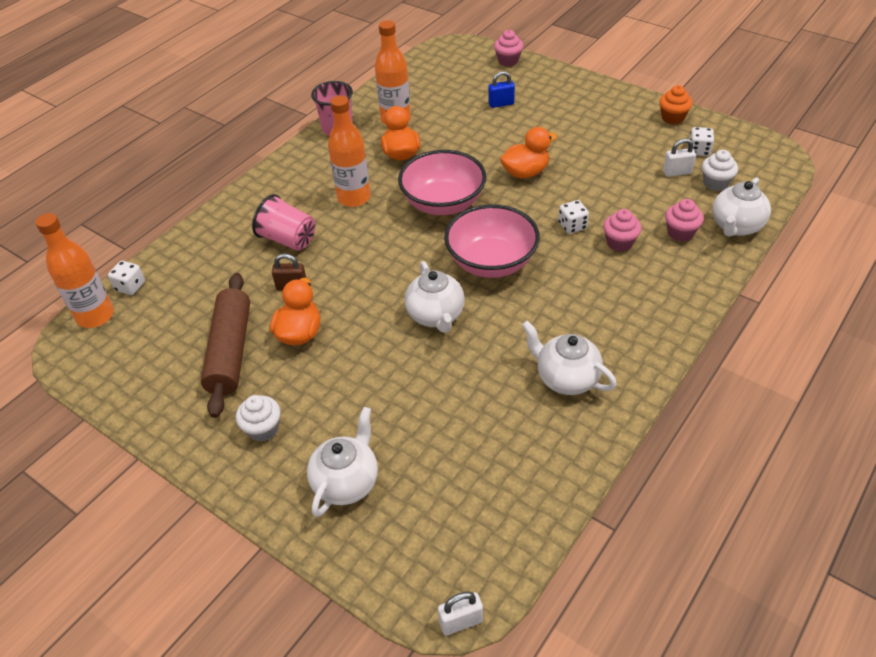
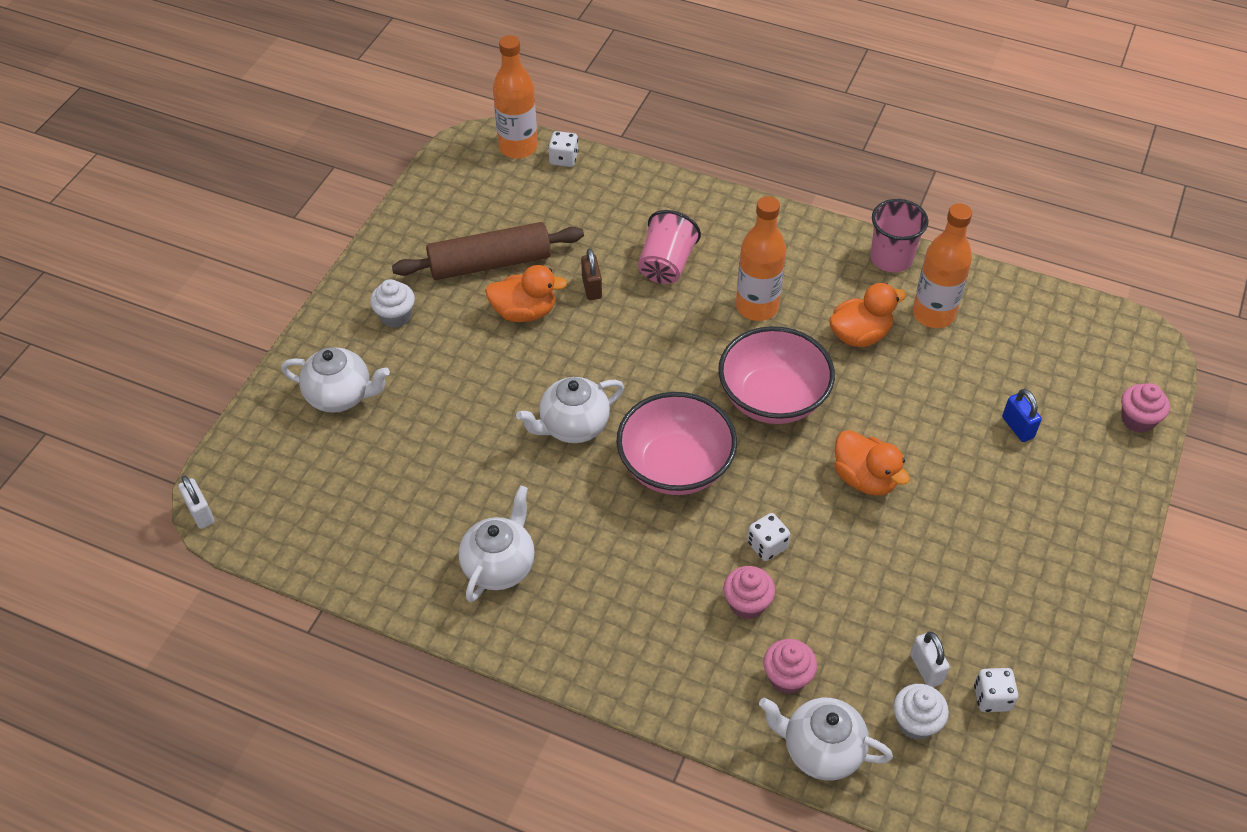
camera: 75 degrees right, 5 degrees up
(672, 118) = (1068, 658): orange cupcake -> none

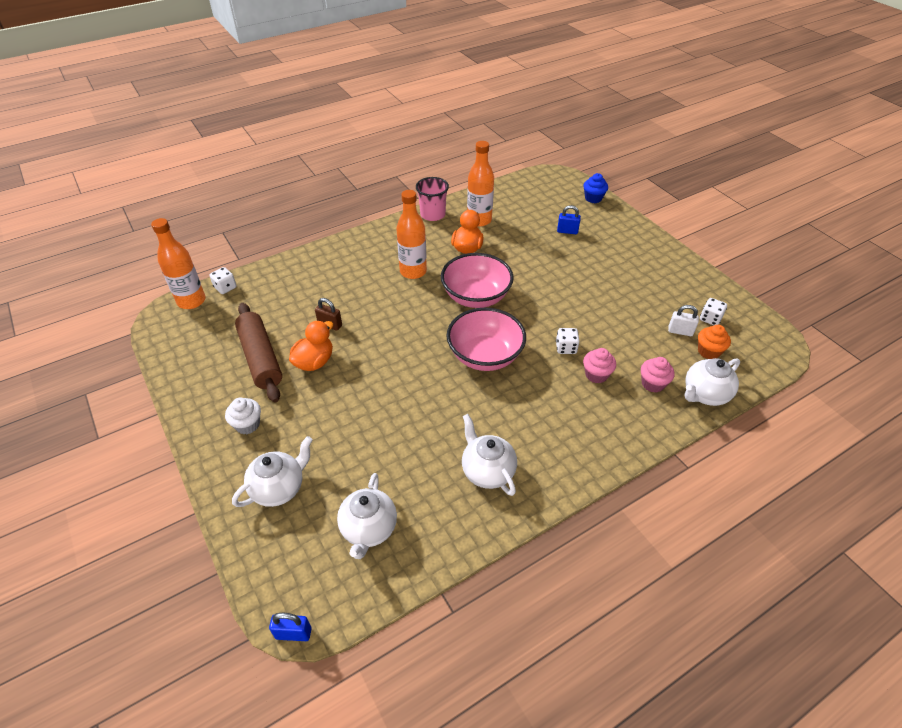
camera: 55 degrees left, 5 degrees down
(200, 513) = (293, 633): white padlock -> blue padlock
(490, 263) = (261, 358): brown rolling pin -> brown rolling pin turned 45 degrees counterclockwise
(573, 426) = (418, 384): white teapot -> white teapot (369, 529)
(666, 265) = (348, 288): pink cup -> none
(865, 478) = (554, 292): orange duck -> none
(915, 722) = (708, 351): white cupcake -> orange cupcake
(1137, 420) = (593, 198): pink cupcake -> blue cupcake

